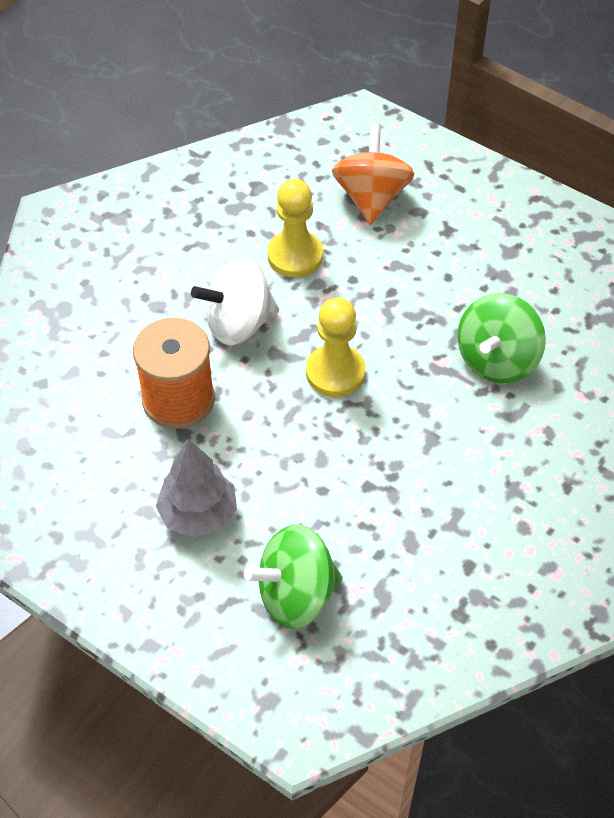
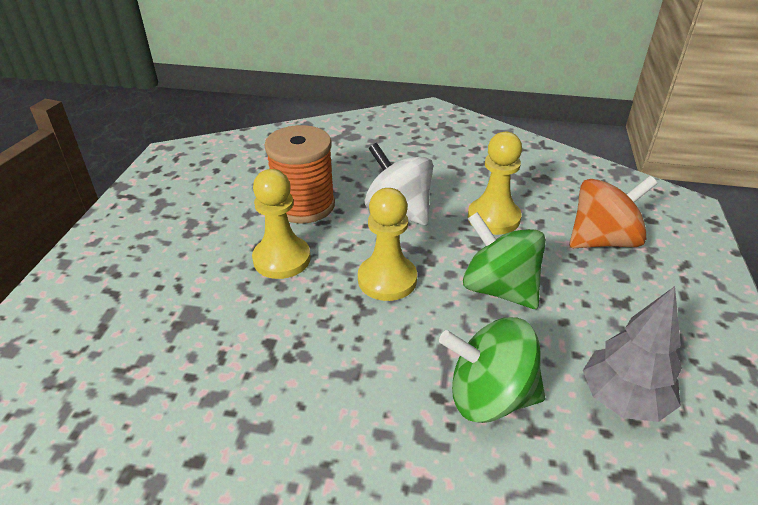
camera: 65 degrees right, 15 degrees down
(198, 514) = (197, 248): grey tree -> grey tree (623, 399)
(259, 445) = (282, 259): none -> yellow pawn
(296, 594) = (128, 331): green spinning top -> green spinning top (499, 289)

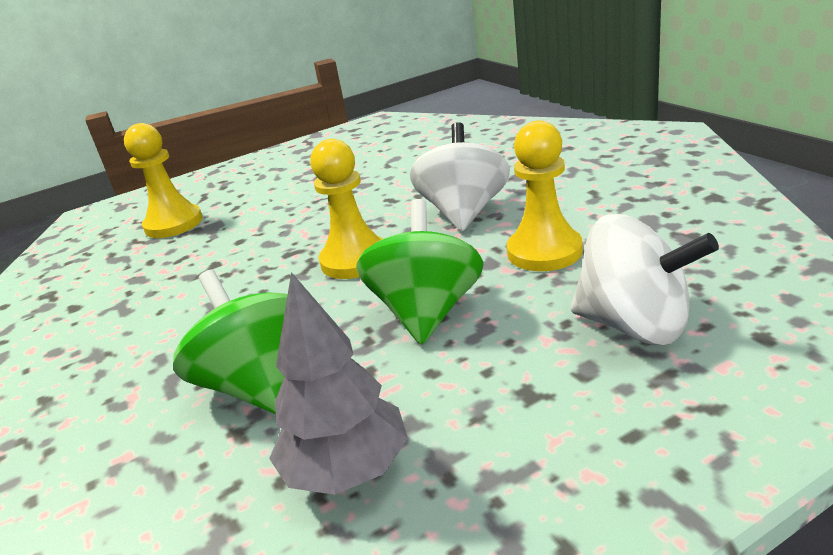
camera: 55 degrees right, 10 degrees down
(282, 259) = (316, 214): yellow pawn -> yellow pawn (173, 224)
(304, 205) = (399, 183): orange spool -> none
(602, 240) = (635, 325): orange spinning top -> white spinning top

